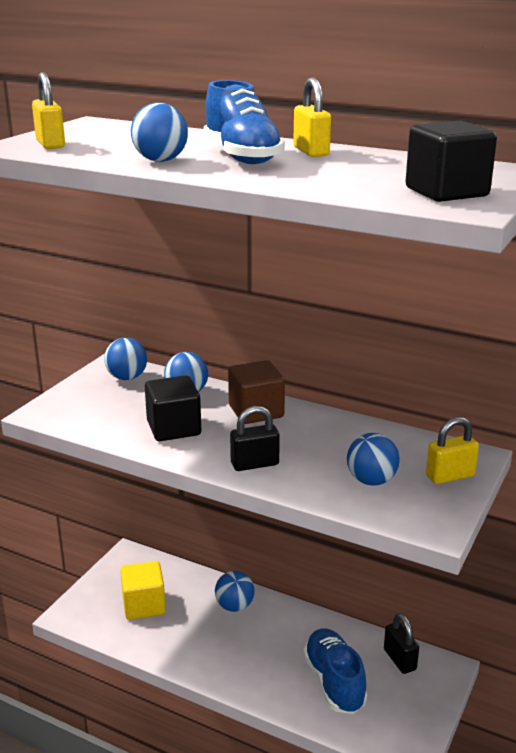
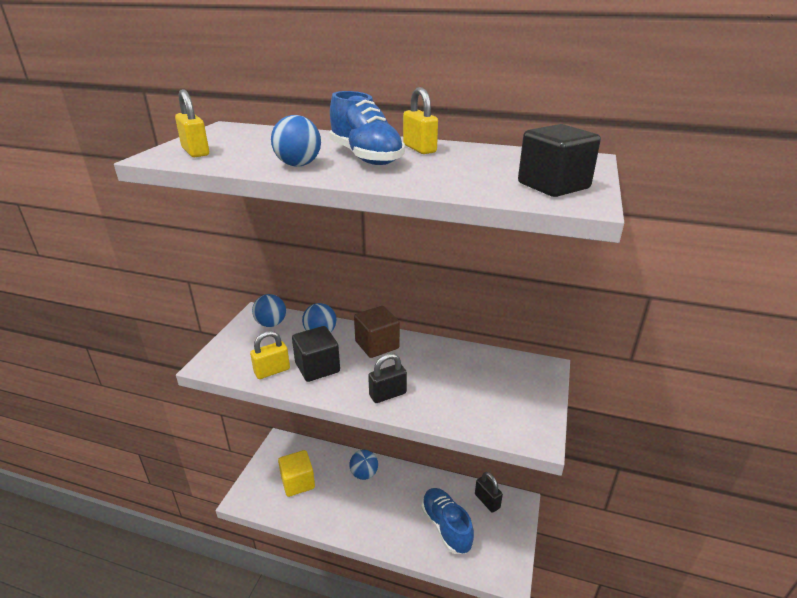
camera: 10 degrees left, 5 degrees up
(371, 481) = (479, 400): blue ball -> none
(450, 476) = (534, 388): yellow padlock -> yellow padlock (272, 371)

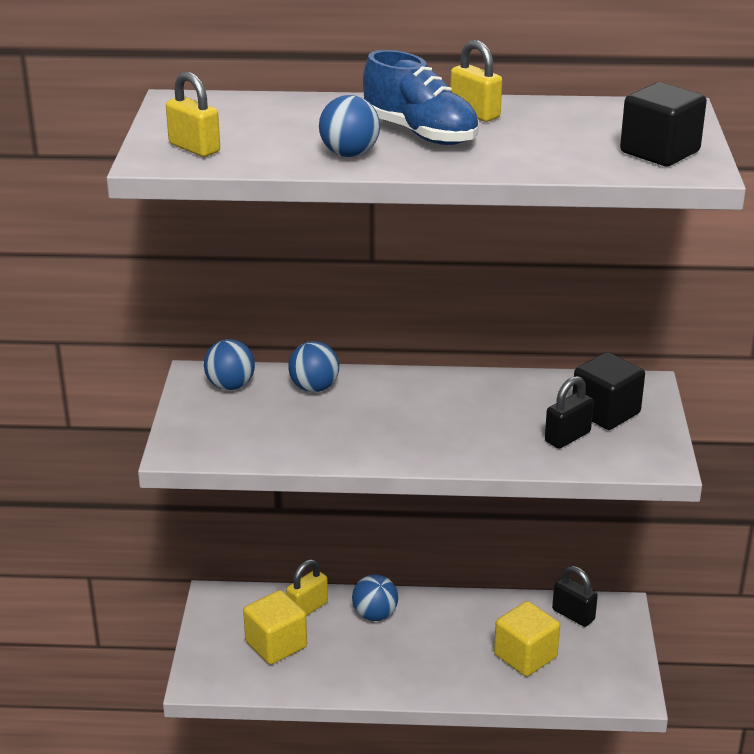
camera: 15 degrees left, 0 degrees up
(272, 371) = (277, 445): yellow padlock -> yellow padlock (307, 608)
(317, 367) = (339, 431): black cube -> black cube (605, 412)
(377, 345) = (406, 391): brown cube -> none
(387, 394) = (455, 447): black padlock -> black padlock (567, 437)
(446, 527) = (525, 656): blue shoe -> yellow cube

